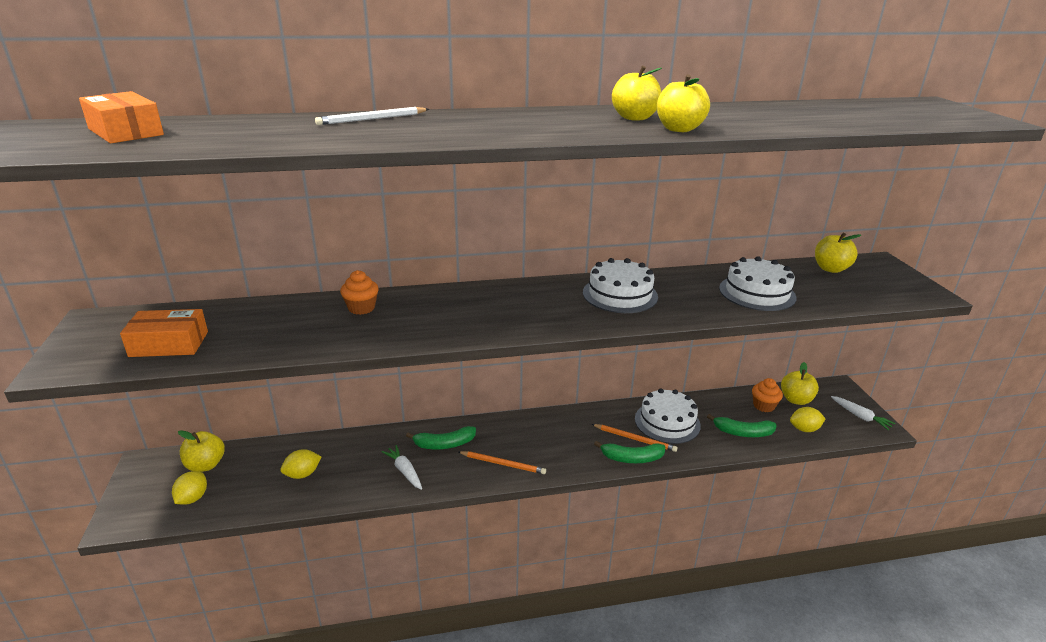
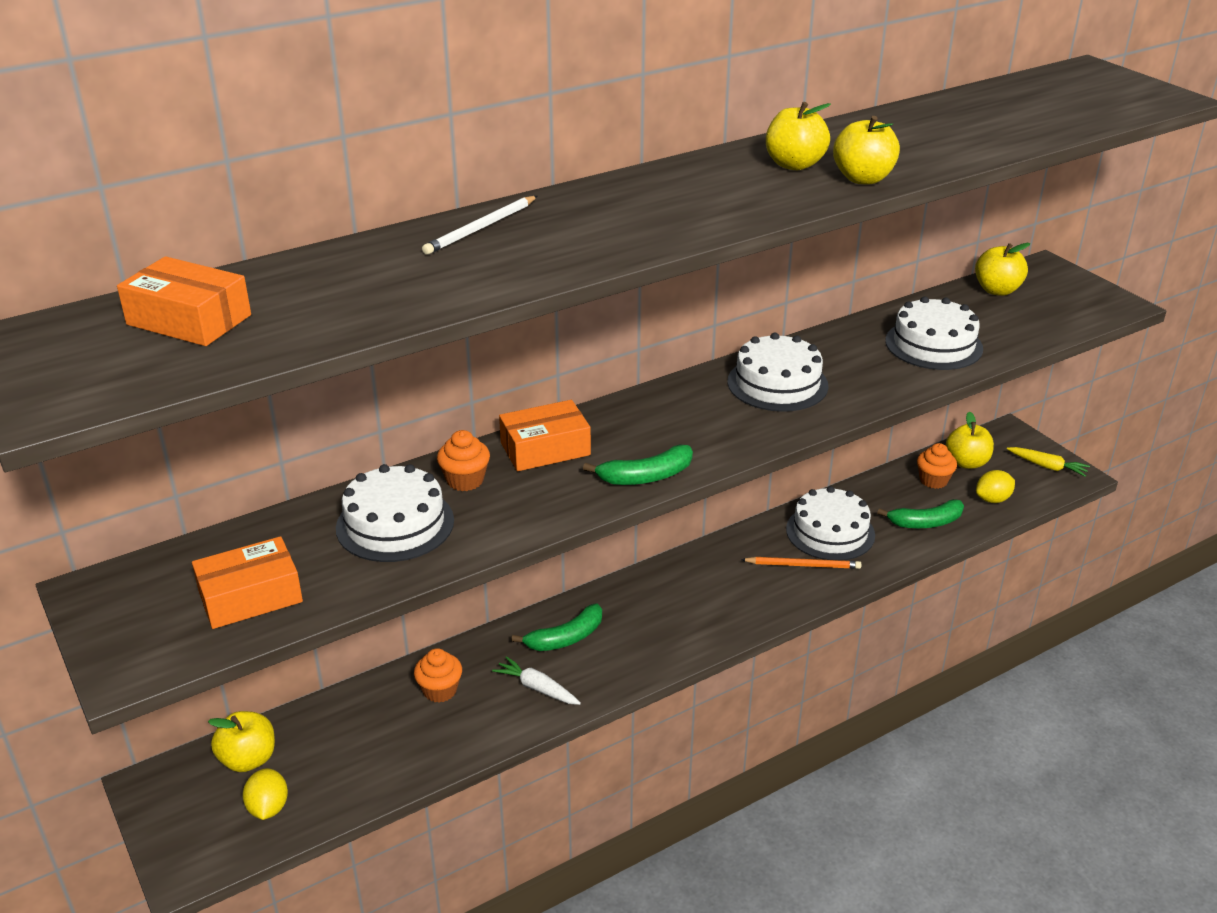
camera: 20 degrees left, 5 degrees up
(294, 323) = (395, 524): none -> white cake
(302, 474) = (400, 731): yellow lemon -> none
(344, 455) = (440, 690): none -> orange cupcake
(428, 301) = (545, 449): none -> orange box
(503, 464) = (659, 643): orange pencil -> none
(632, 458) = (812, 591): green banana -> green banana (645, 476)
(860, 416) = (1047, 466): white carrot -> yellow carrot

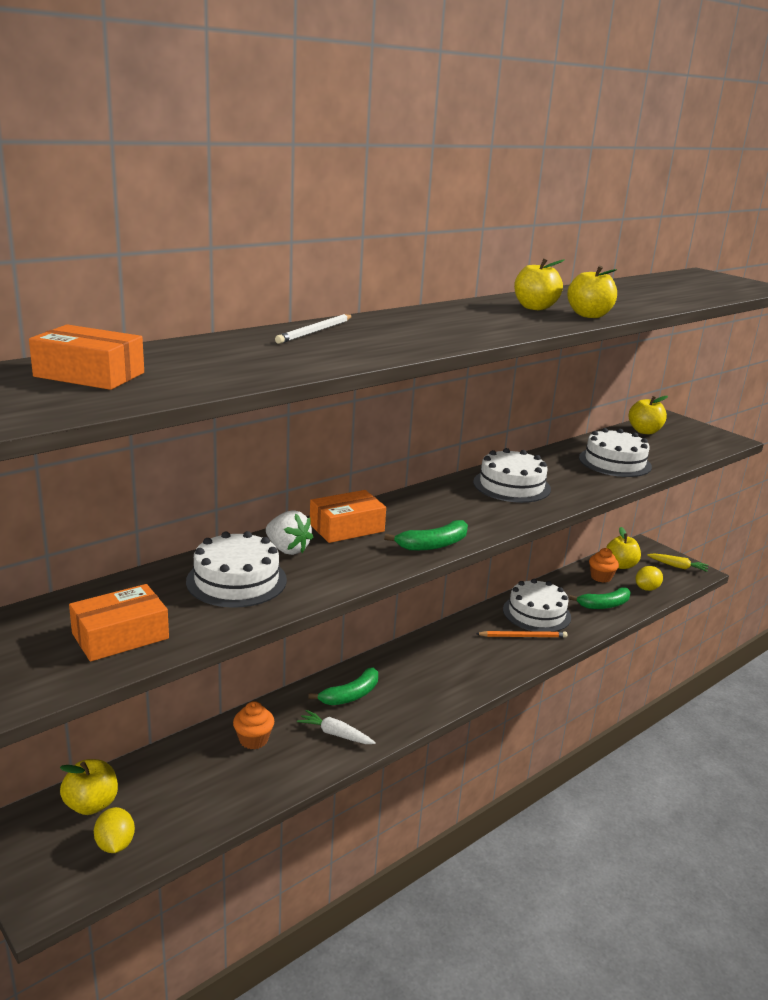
camera: 10 degrees left, 10 degrees down
(465, 480) = (287, 549): orange cupcake -> white strawberry

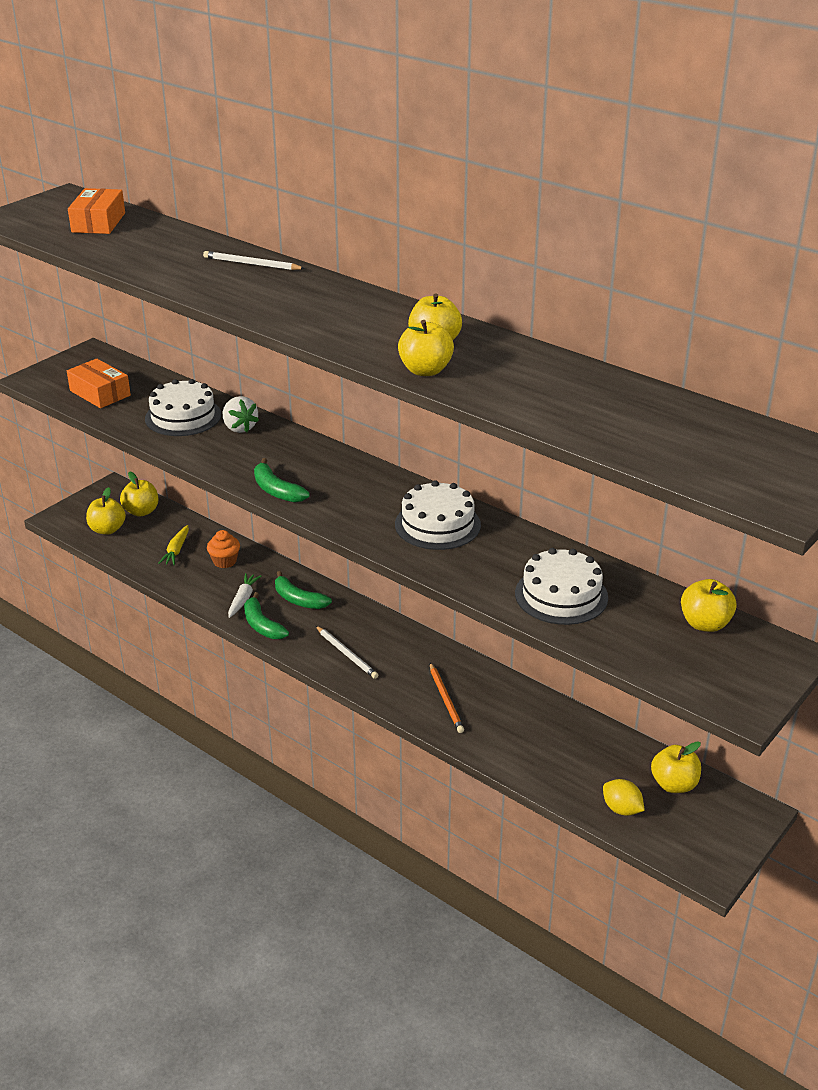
camera: 80 degrees right, 10 degrees up
(115, 844) = (107, 529): yellow lemon -> yellow apple
(287, 549) = (239, 428): white strawberry -> white strawberry turned 60 degrees counterclockwise
(347, 528) = (290, 447): orange box -> none
(449, 678) = (346, 654): none -> white pencil
(536, 613) = (501, 708): white cake -> none
(601, 577) = (625, 764): orange cupcake -> none
(604, 605) = (553, 766): green banana -> green banana (262, 625)
(677, 566) = (711, 847): yellow carrot -> yellow carrot (176, 550)

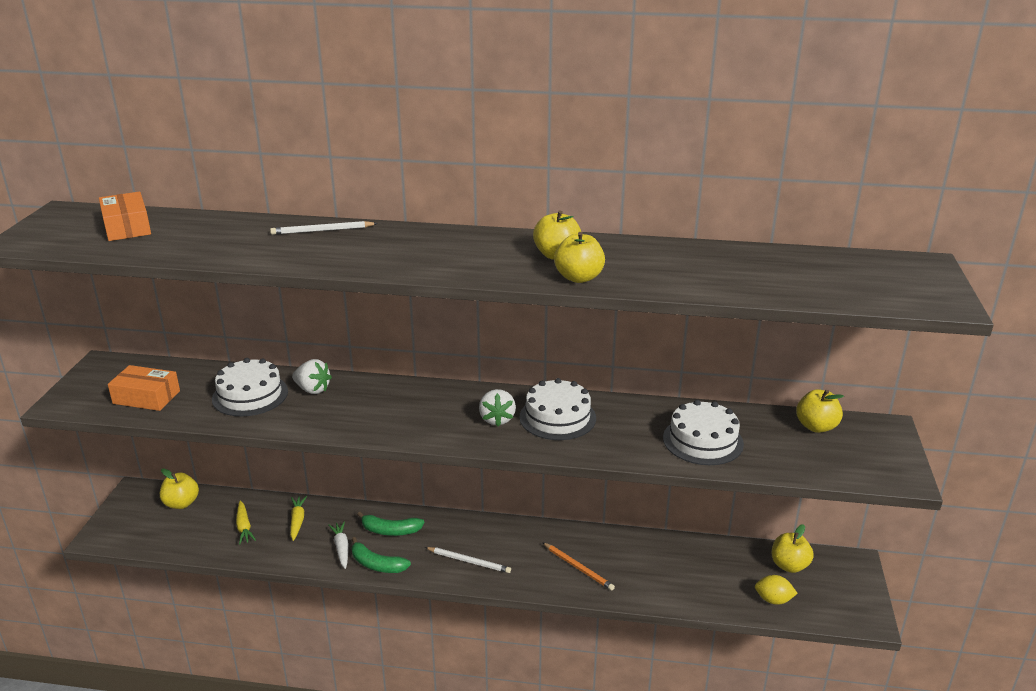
camera: 30 degrees left, 5 degrees down
(107, 529) = (160, 531): yellow apple -> none
(225, 561) = (297, 521): orange cupcake -> yellow carrot
(276, 490) = (398, 432): green banana -> none
(377, 507) = (497, 419): none -> white strawberry

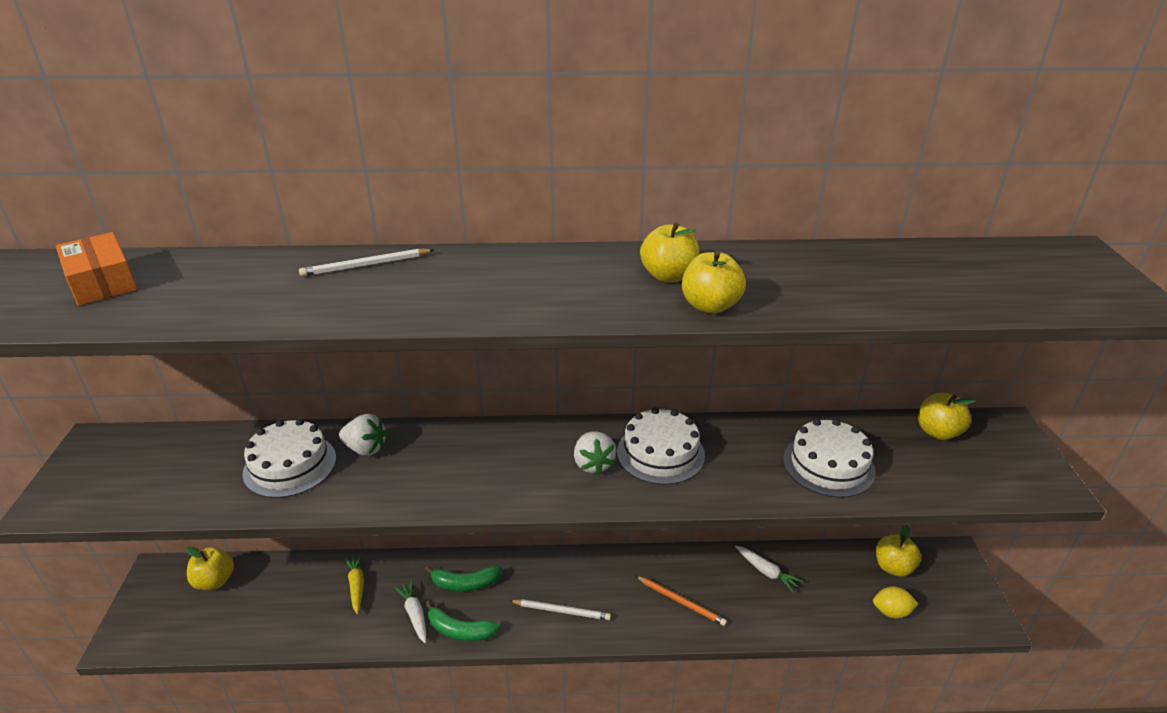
camera: 10 degrees left, 5 degrees up
(146, 397) = (158, 484): orange box -> none
(244, 527) = (295, 602): yellow carrot -> none
(665, 554) = (766, 572): none -> white carrot

